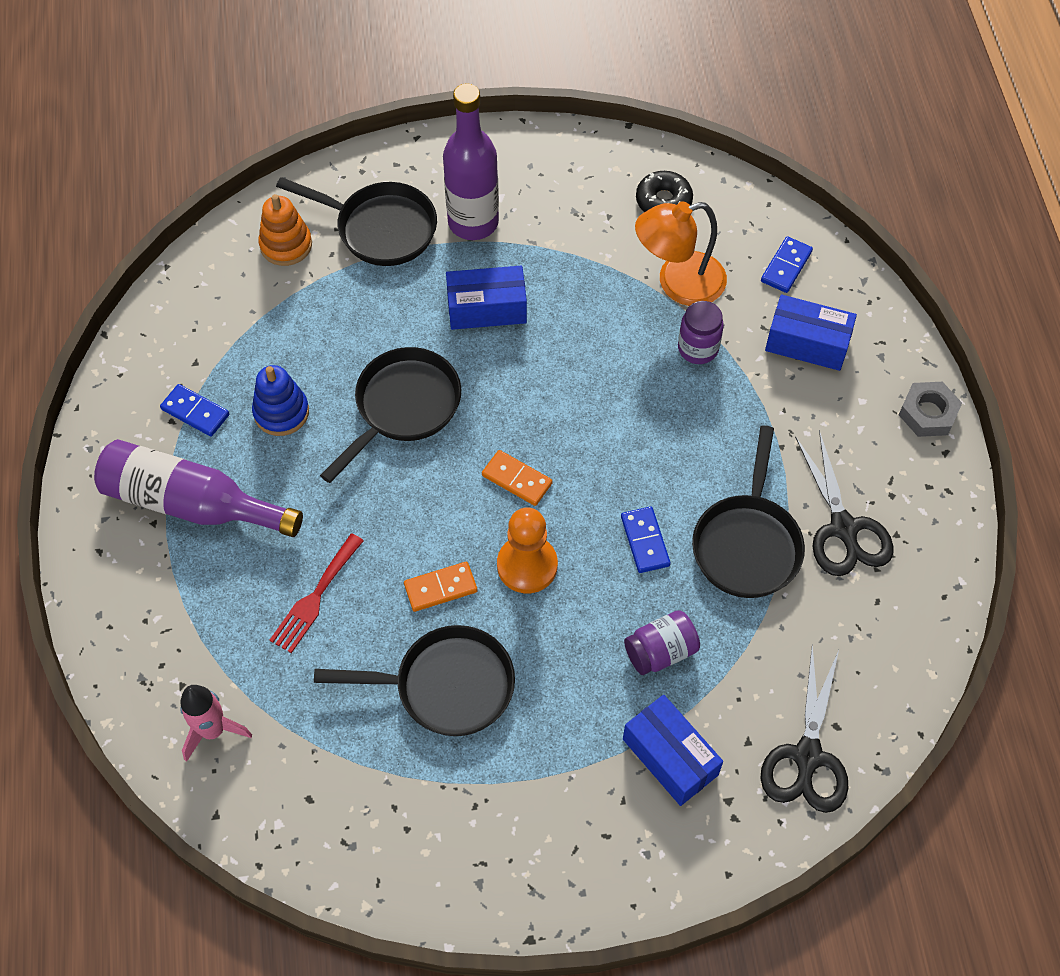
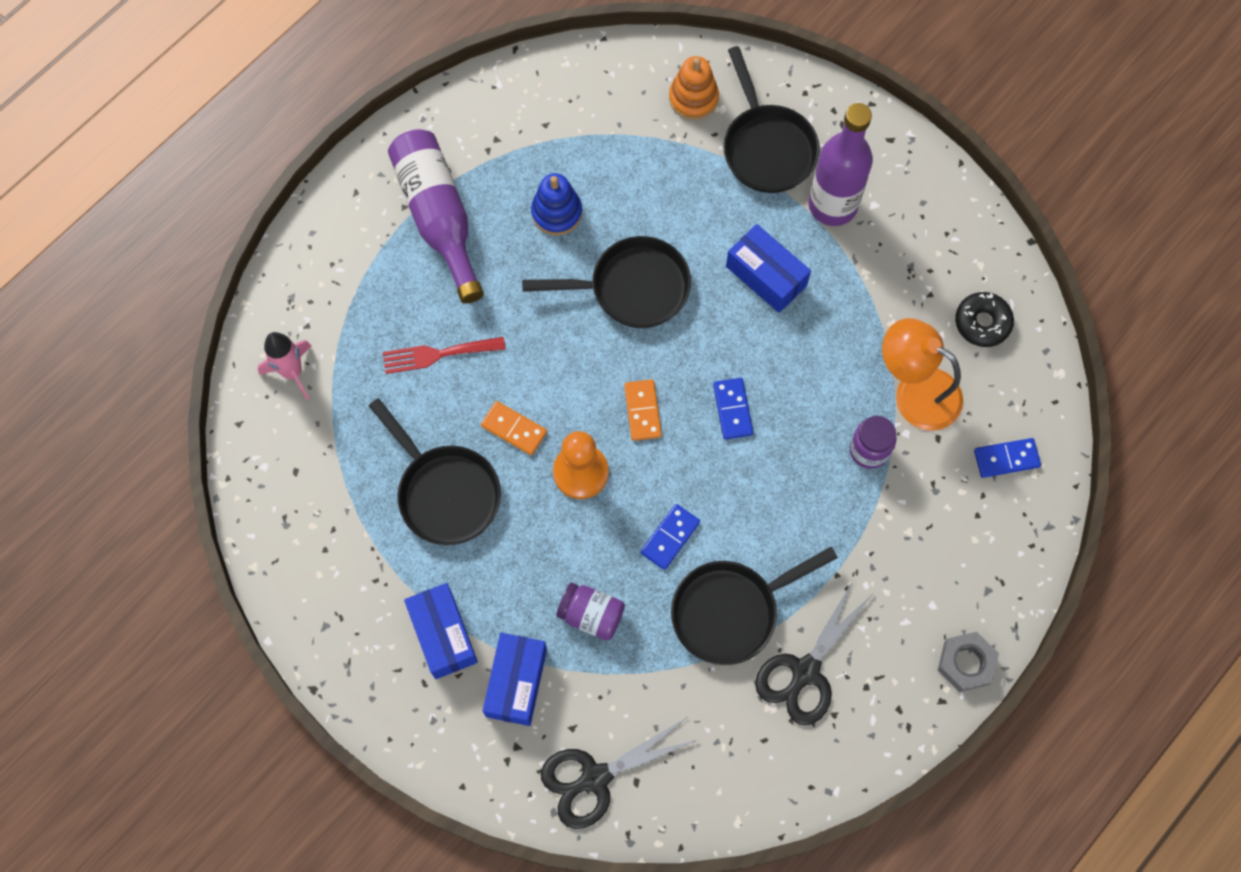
camera: 50 degrees right, 10 degrees up
(195, 412) = (507, 158): blue domino -> blue domino (732, 409)
(807, 343) = (948, 526): blue box -> blue box (443, 635)

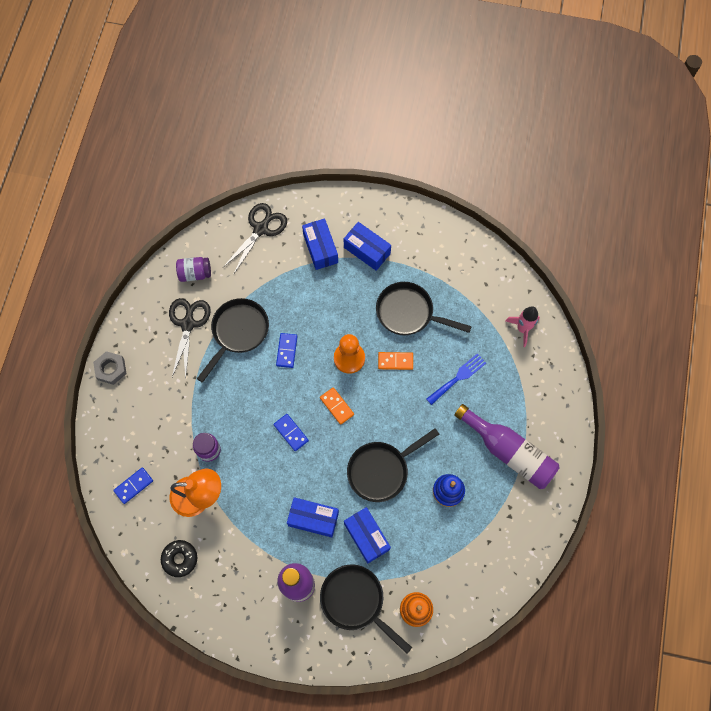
camera: 150 degrees right, 0 degrees up
(438, 354) = (458, 377): red fork -> blue fork
(591, 615) = (303, 295): purple jar -> purple jar (195, 273)
(705, 215) = (366, 536): none -> blue box

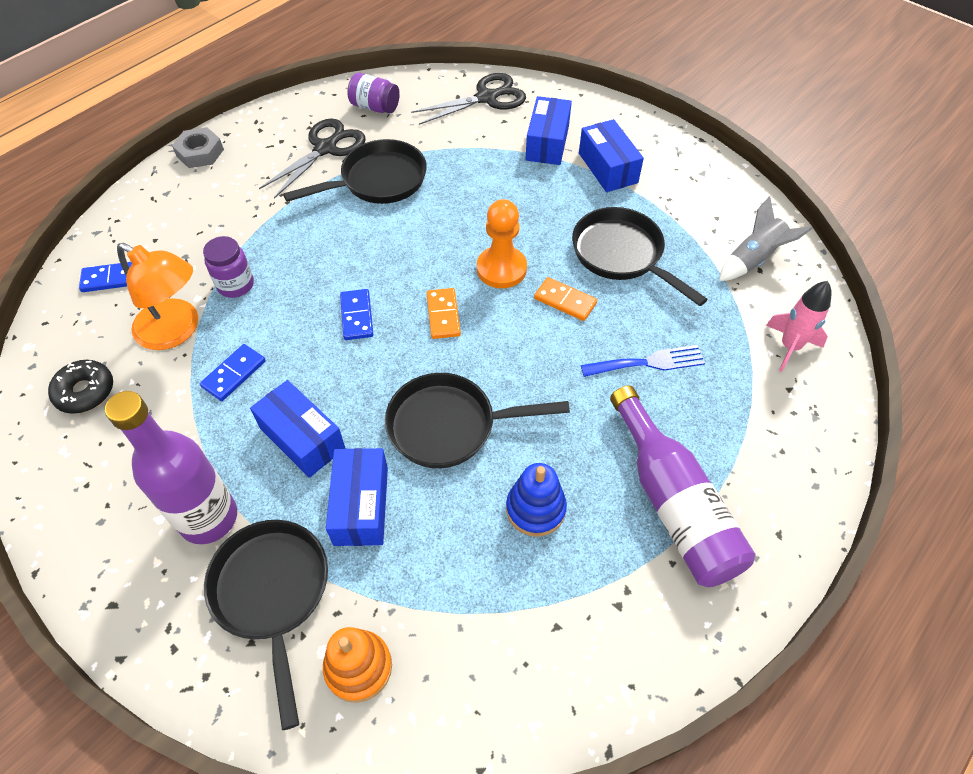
camera: 30 degrees right, 15 degrees down
(287, 351) = (424, 225): blue domino -> blue domino (234, 374)
(479, 278) = (753, 259): none -> grey rocket

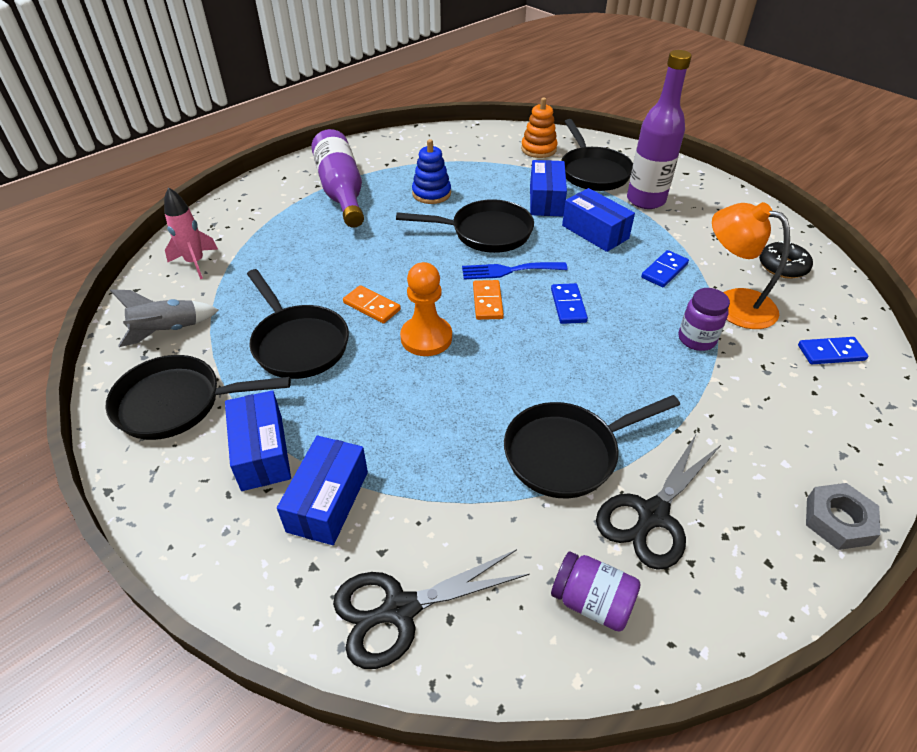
camera: 175 degrees left, 10 degrees down
(648, 362) = (319, 259): blue fork -> blue fork (509, 271)
(696, 197) = (177, 403): none -> black pan

